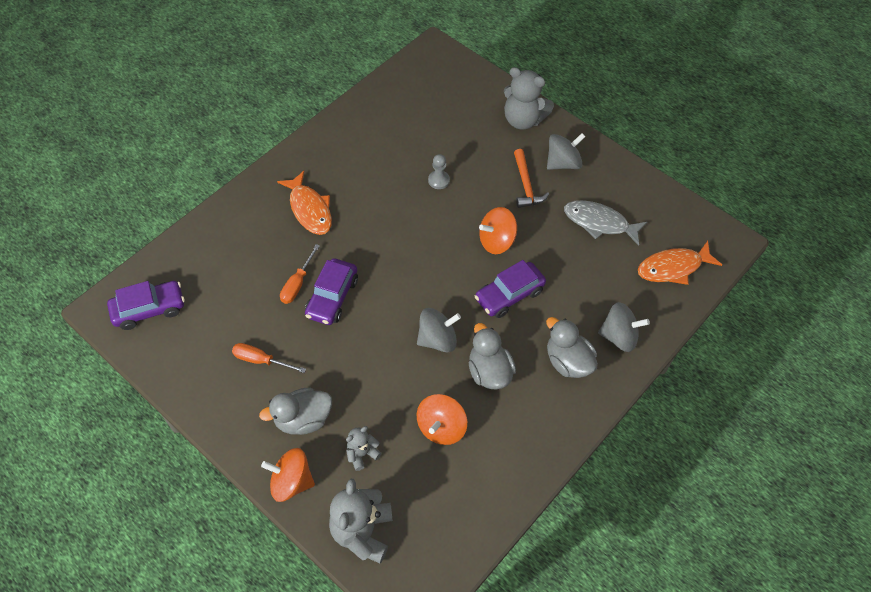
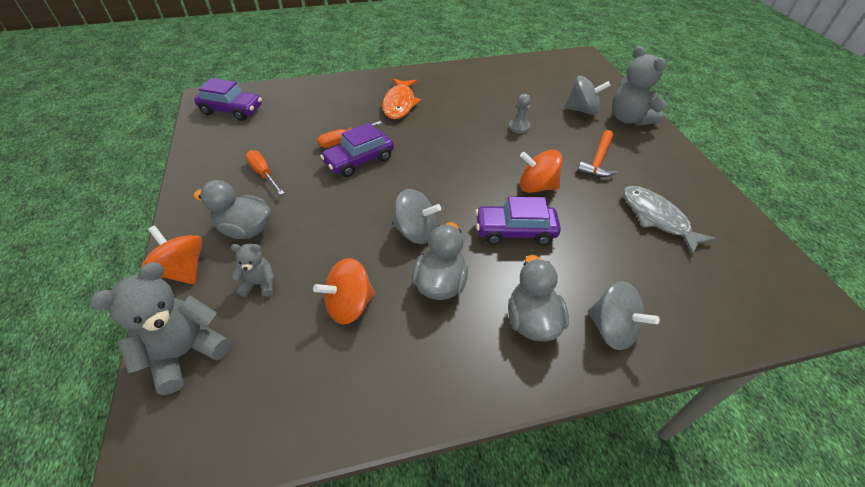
camera: 35 degrees right, 10 degrees down
(563, 163) = (648, 160): grey spinning top -> grey spinning top (582, 110)
(673, 267) = (726, 296): orange fish -> none

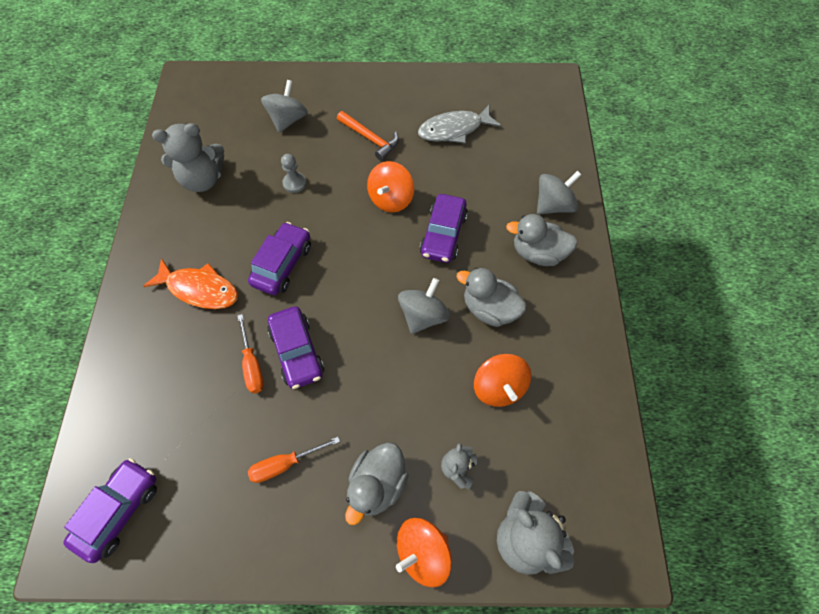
camera: 75 degrees left, 15 degrees up
(436, 137) = (282, 264): none -> purple car
(629, 119) = (317, 89): grey teddy bear -> grey teddy bear (203, 179)

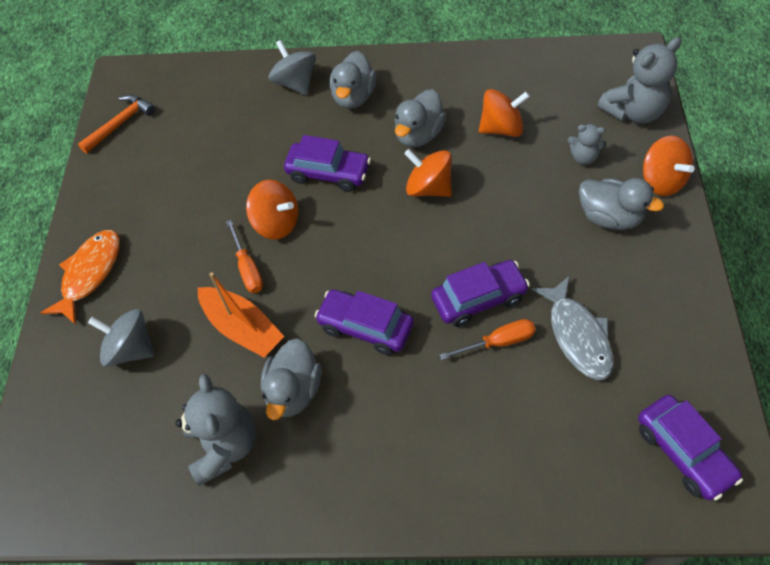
camera: 85 degrees left, 5 degrees down
(119, 511) = (683, 452): purple car -> purple car turned 150 degrees counterclockwise
(199, 289) = (401, 418): orange fish -> orange fish (90, 274)
(236, 218) = (293, 391): none -> grey duck
(285, 464) = (603, 296): orange screwdriver -> orange screwdriver (247, 268)
(294, 183) = (242, 328): grey pawn -> orange boat
(370, 139) = (180, 250): orange hammer -> orange hammer (120, 124)
(423, 316) = (429, 188): grey spinning top -> orange spinning top
(454, 129) = (179, 166): grey fish -> grey fish (577, 335)

